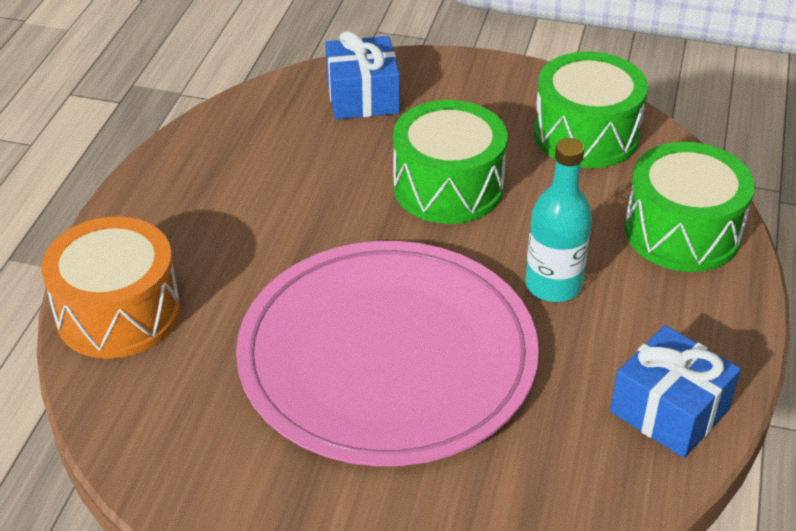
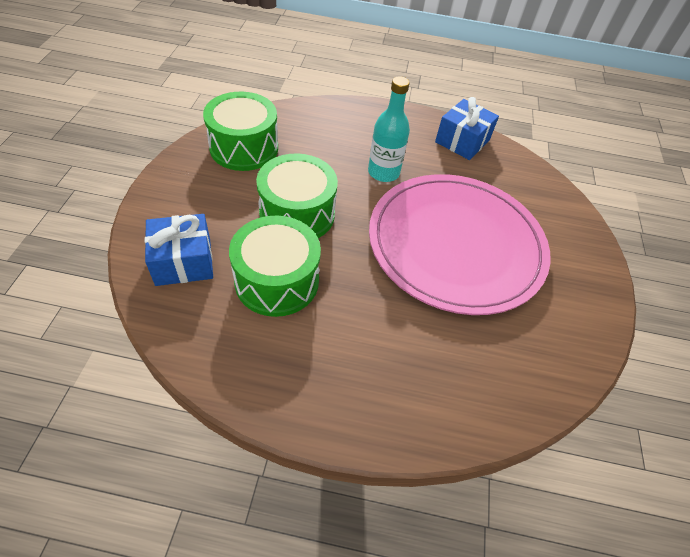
camera: 100 degrees left, 10 degrees up
(118, 313) = (452, 406): orange drum -> none
(682, 232) = (334, 121): green drum -> green drum (277, 281)

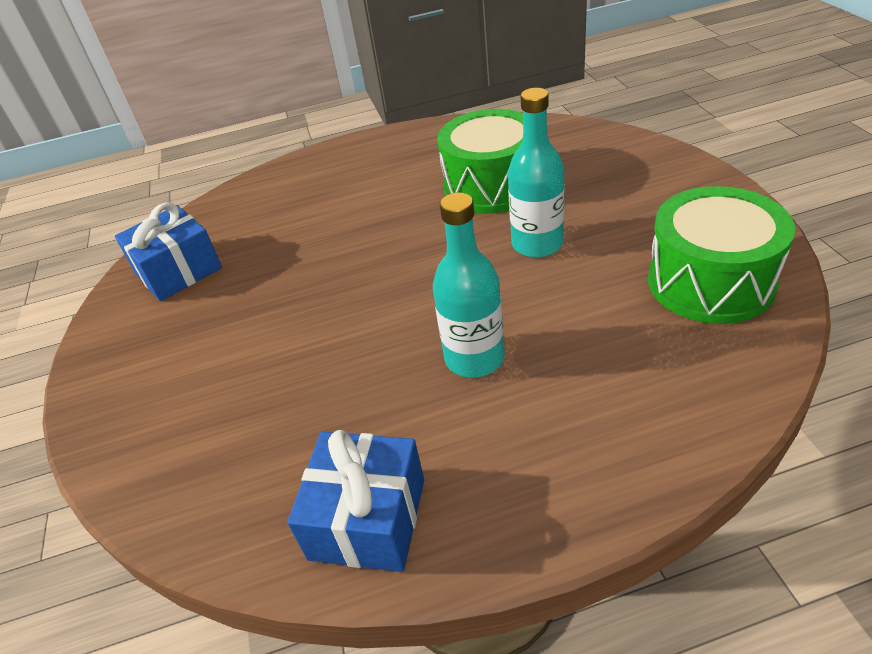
camera: 165 degrees right, 10 degrees down
(183, 261) = (593, 157): blue gift -> blue gift (178, 270)
(297, 214) = (537, 244): green drum -> turquoise bottle
(456, 244) = (312, 309): pink plate -> none

